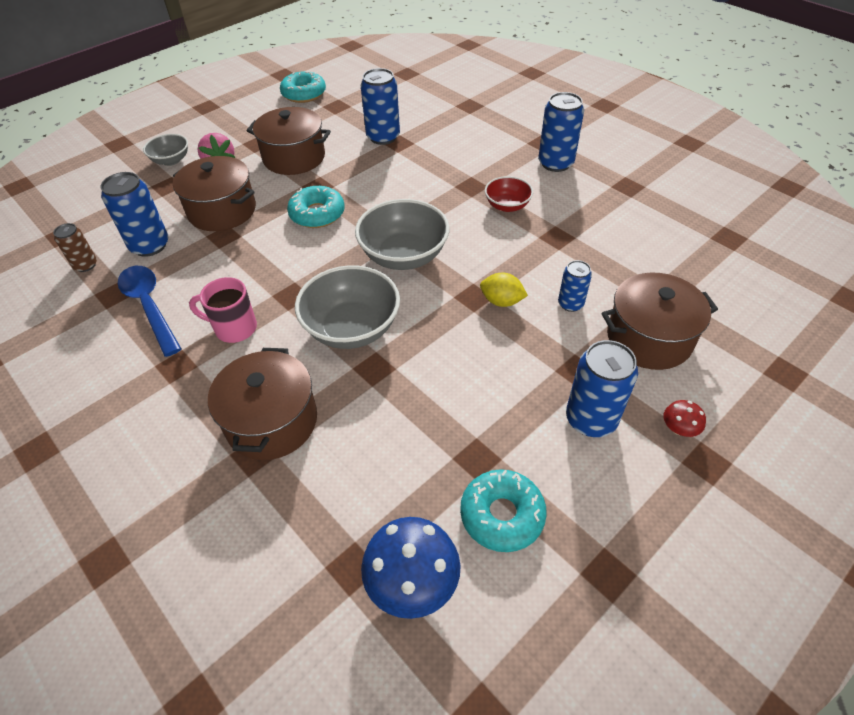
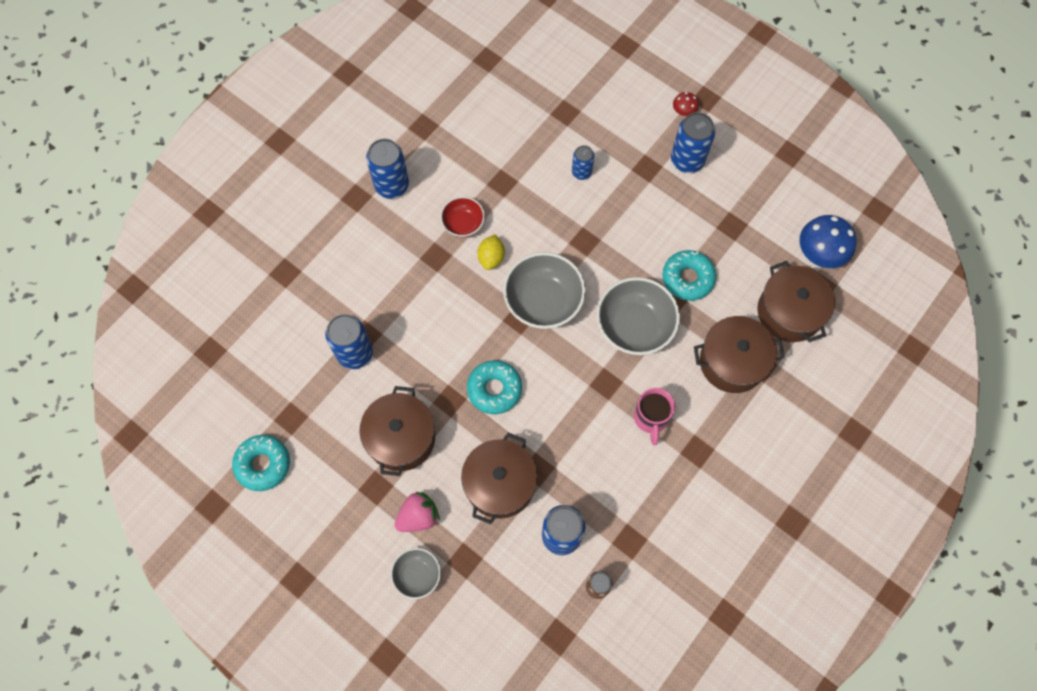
camera: 100 degrees left, 20 degrees up
(149, 306) = (639, 500): blue spoon -> none
(501, 301) = (586, 220): yellow lemon -> yellow lemon (491, 258)
(502, 515) = (768, 208): turquoise donut -> turquoise donut (687, 278)
(649, 338) = (608, 122): brown pot -> brown pot (789, 312)

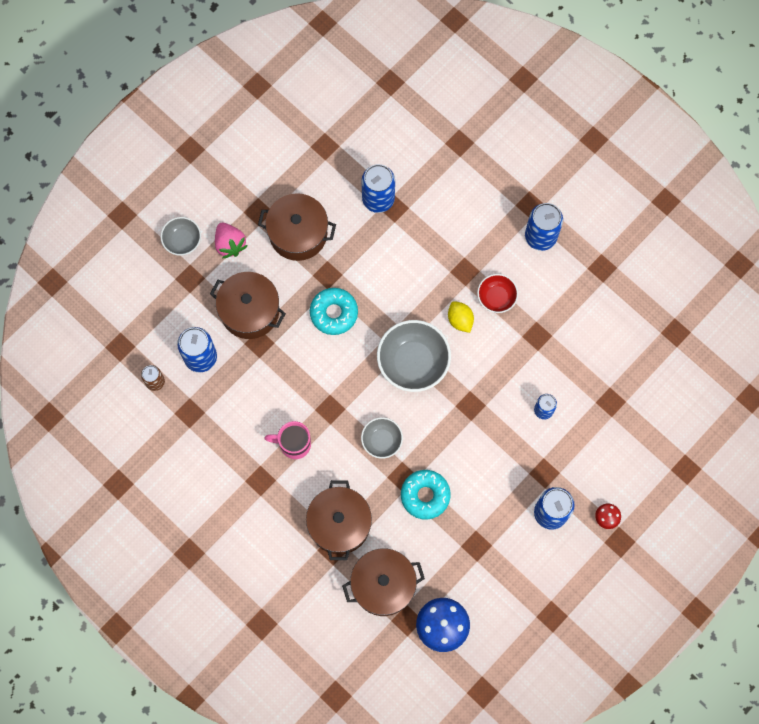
camera: 95 degrees right, 5 degrees up
(263, 464) = (287, 124): turquoise donut -> none
(491, 258) = (460, 320): yellow lemon -> yellow lemon turned 45 degrees clockwise
(634, 326) = (382, 441): grey bowl -> grey bowl, size x0.56

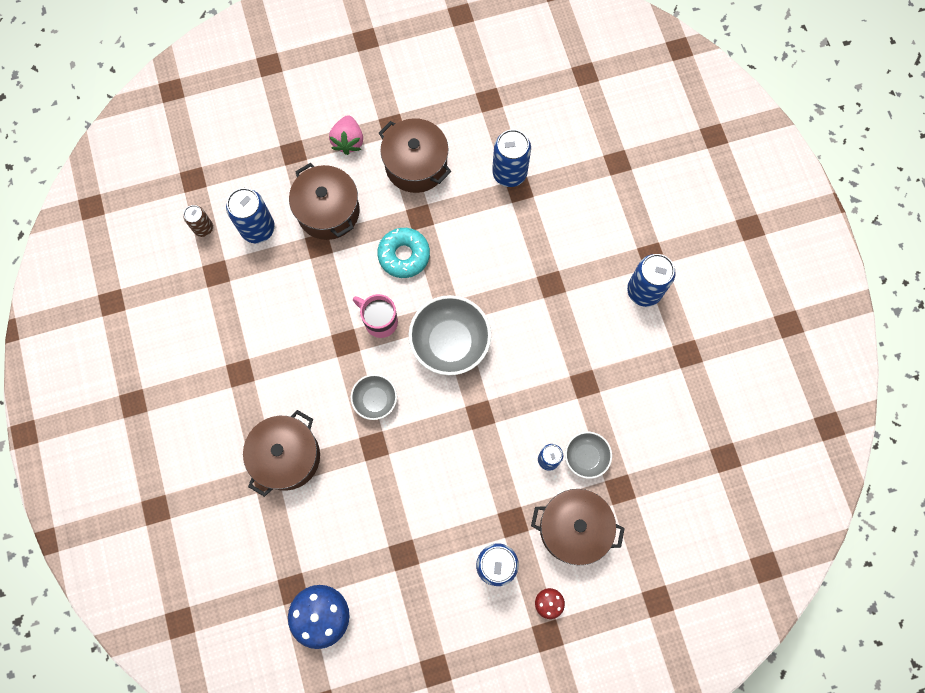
camera: 30 degrees right, 0 degrees up
(182, 241) = (308, 115): grey bowl -> grey bowl (586, 457)
(293, 444) = (291, 356): pink mug -> pink mug (379, 321)
(383, 585) = (291, 540): brown pot -> brown pot (573, 528)
(425, 495) = (384, 476): turquoise donut -> none
(460, 320) = (519, 327): yellow lemon -> none
(496, 297) = (567, 325): red bowl -> none

